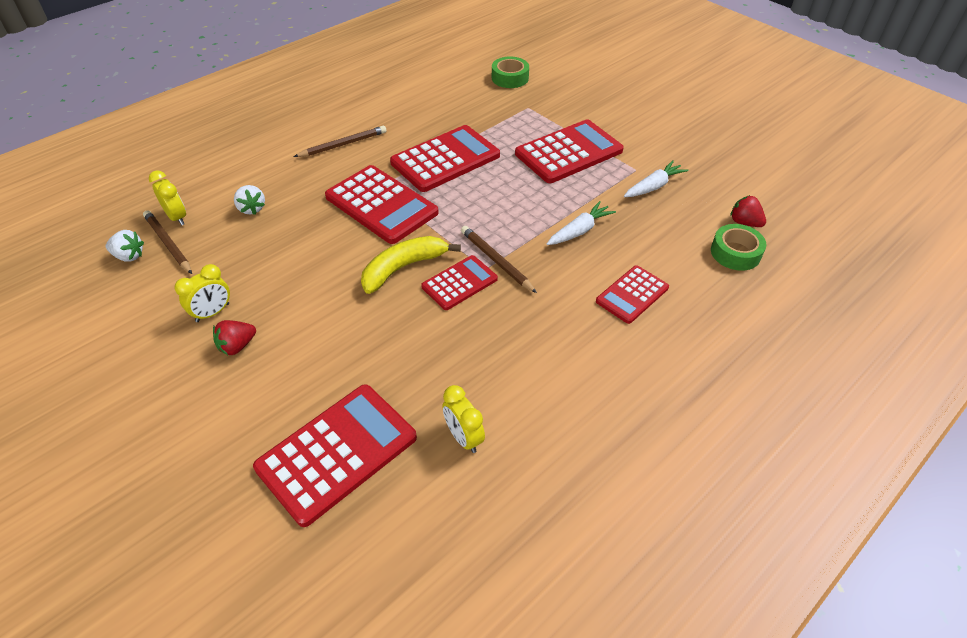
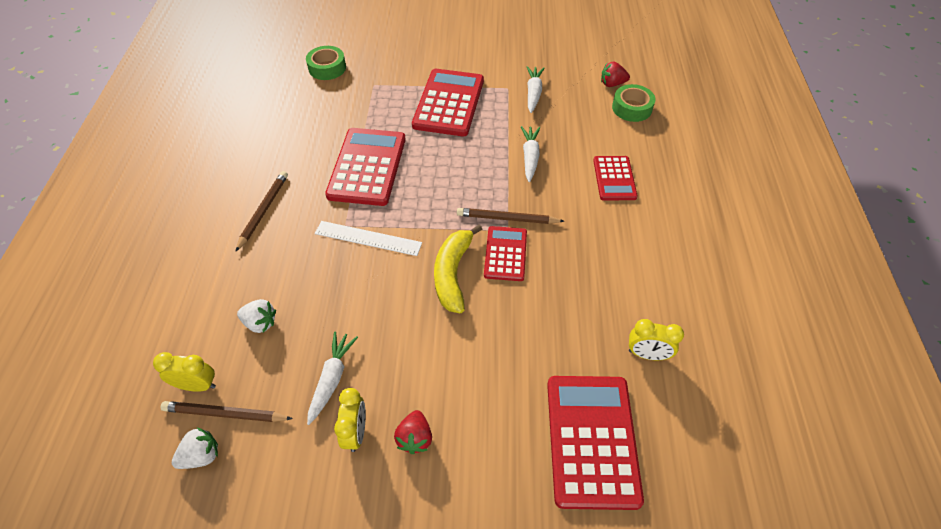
camera: 45 degrees left, 5 degrees up
(243, 271) = (332, 379): none -> white carrot
(381, 205) = (368, 238): red calculator -> white ruler

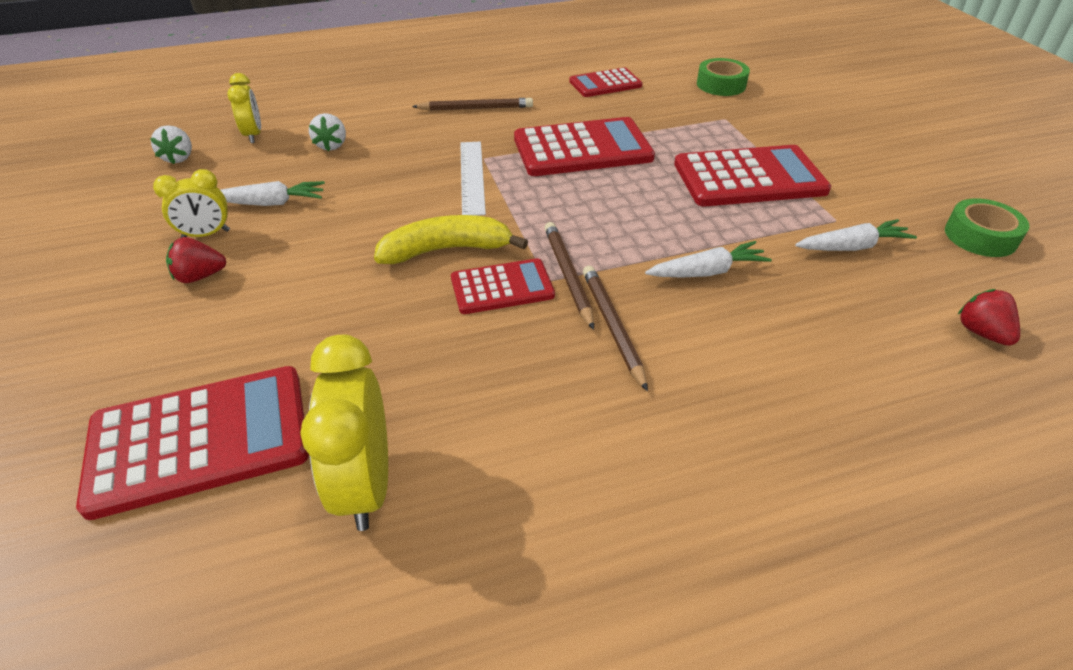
camera: 70 degrees right, 10 degrees down
(201, 456) = (179, 158): white strawberry -> white strawberry turned 45 degrees clockwise
(225, 414) = (224, 157): brown pencil -> brown pencil (612, 326)
(614, 178) = (736, 377): red calculator -> red calculator (605, 84)
(632, 108) = (944, 371): green tape -> green tape (980, 236)
(647, 354) = (365, 485): yellow clock -> yellow clock, size x1.63

